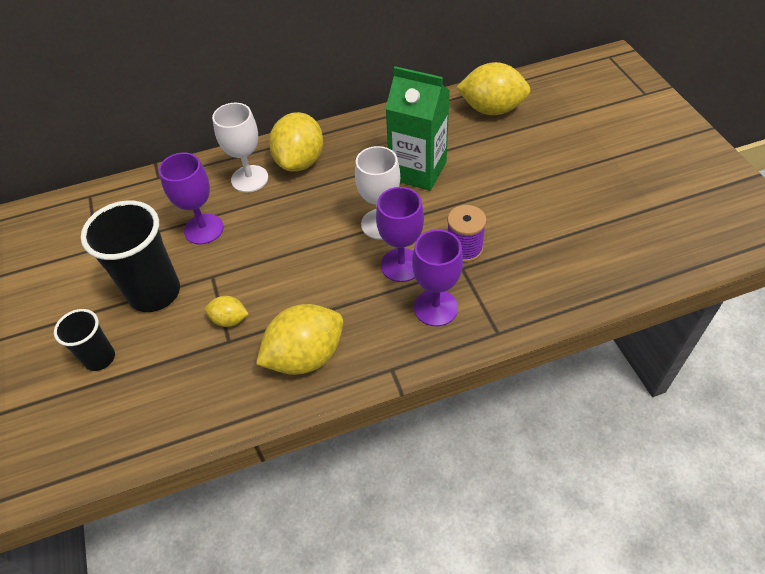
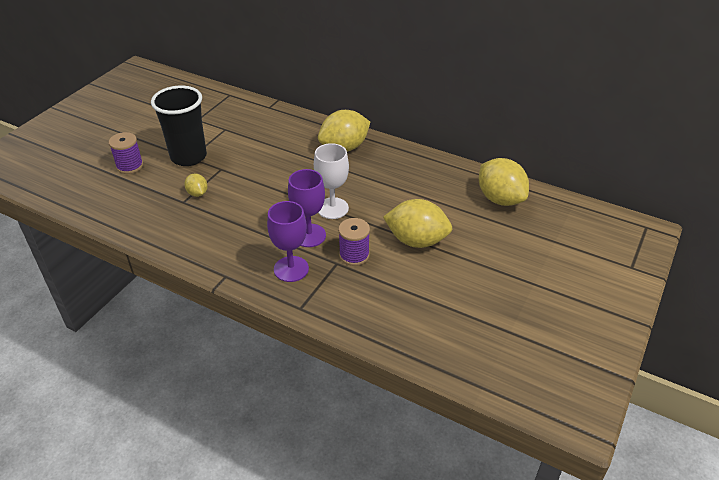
camera: 45 degrees right, 10 degrees down
(100, 358) = (130, 166): black cup -> purple spool
(203, 229) = (250, 145): purple goblet -> none
(249, 179) = (307, 138): white goblet -> none
(305, 356) = (201, 236): yellow lemon -> yellow lemon (416, 241)
(418, 170) = (397, 198): green carton -> none

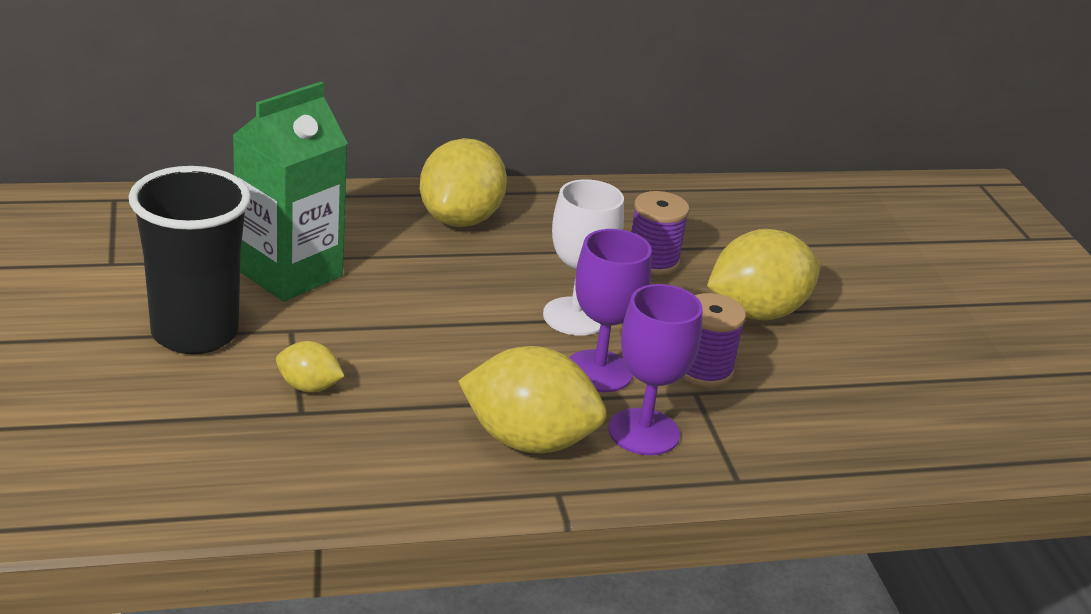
camera: 45 degrees left, 10 degrees down
(130, 166) = (90, 395): purple spool -> purple spool (652, 261)
(249, 146) = (289, 273): none -> green carton
(500, 199) = (780, 213): yellow lemon -> yellow lemon (528, 441)

